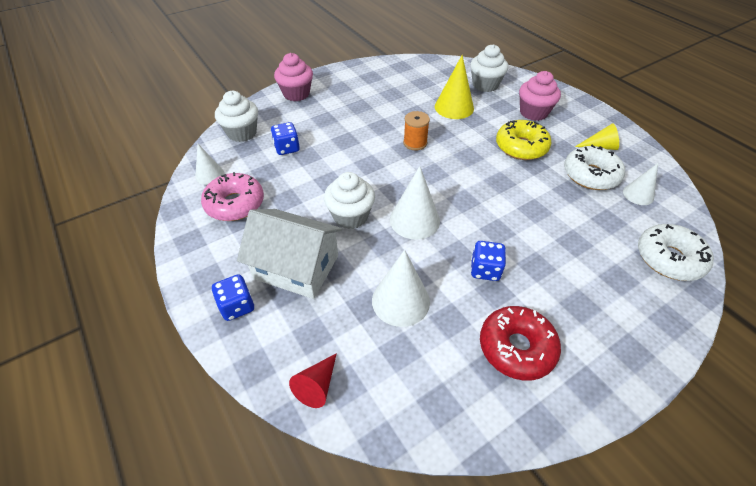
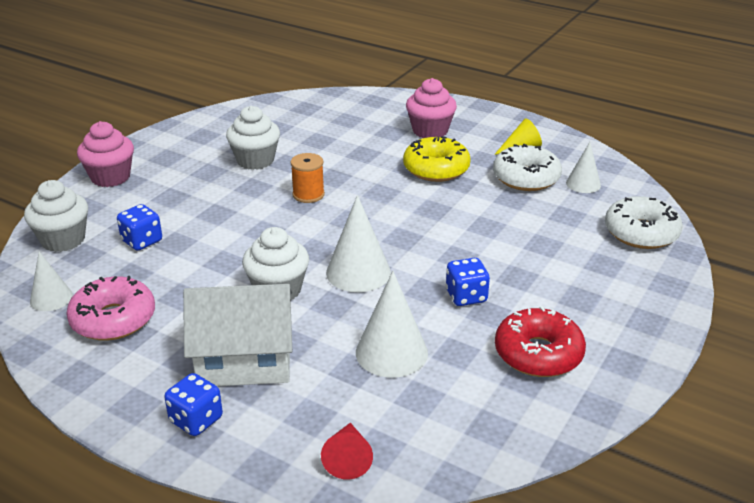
camera: 25 degrees left, 15 degrees down
(454, 107) = (333, 146): yellow cone -> none
(485, 85) = (356, 114): white cupcake -> white cupcake (255, 160)

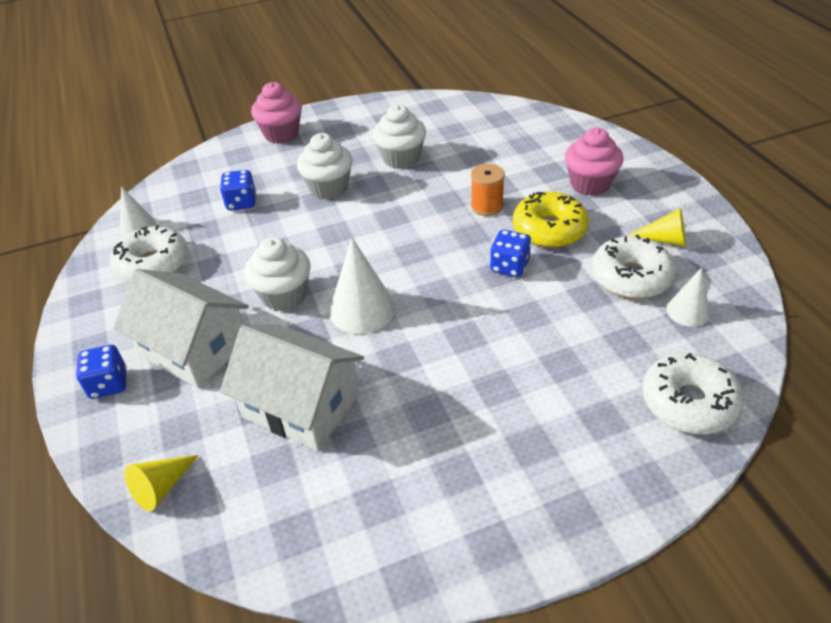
camera: 40 degrees right, 10 degrees up
(63, 240) = (195, 178): white cupcake -> white cupcake (328, 188)
(113, 319) = (153, 265): pink donut -> white donut
(308, 195) = (406, 211): orange spool -> orange spool (487, 206)
(348, 458) = (162, 487): red cone -> yellow cone
(391, 352) = (301, 405): white cone -> white house
(466, 296) = (424, 383): blue dice -> blue dice (509, 266)
(538, 354) = (420, 483): red donut -> none

